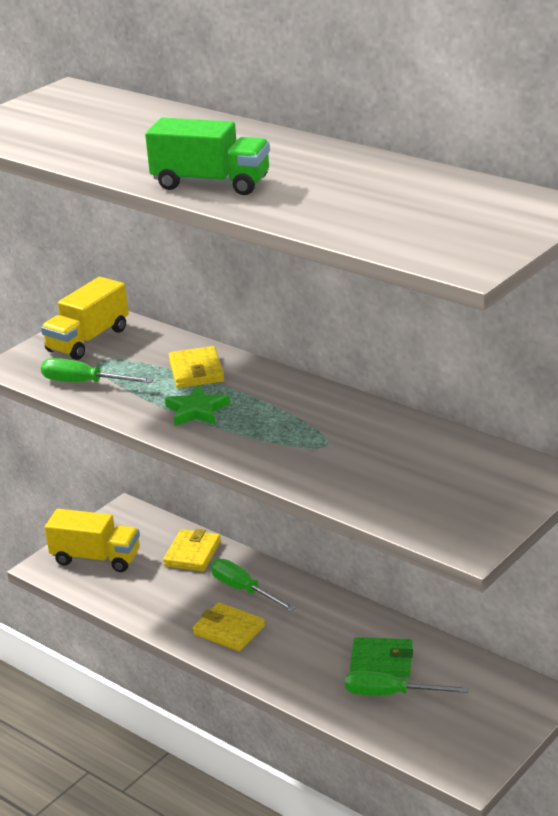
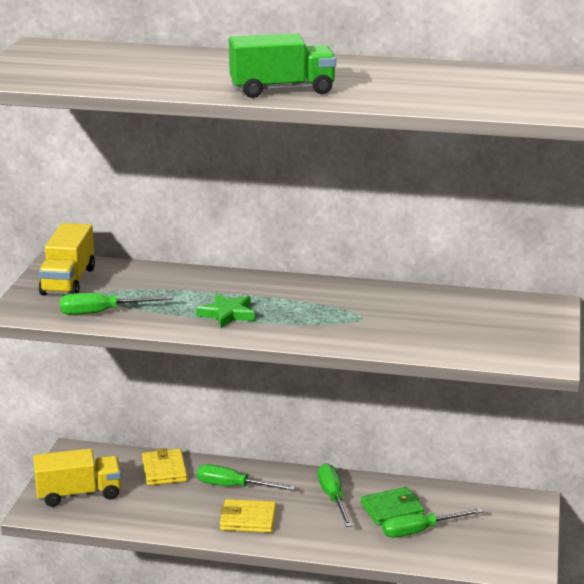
camera: 30 degrees left, 5 degrees down
(196, 371) = (194, 287): yellow wallet -> none
(332, 630) = (333, 497): none -> green screwdriver

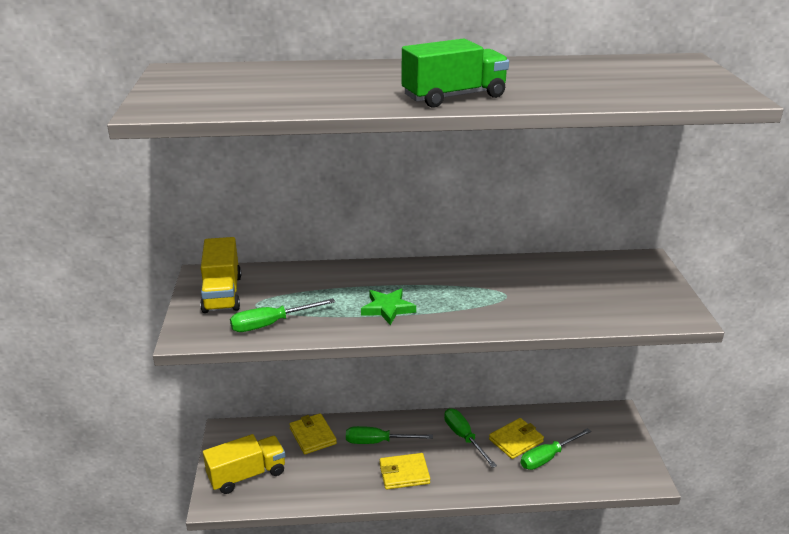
camera: 15 degrees left, 5 degrees up
(392, 509) = (516, 440): green wallet -> yellow wallet

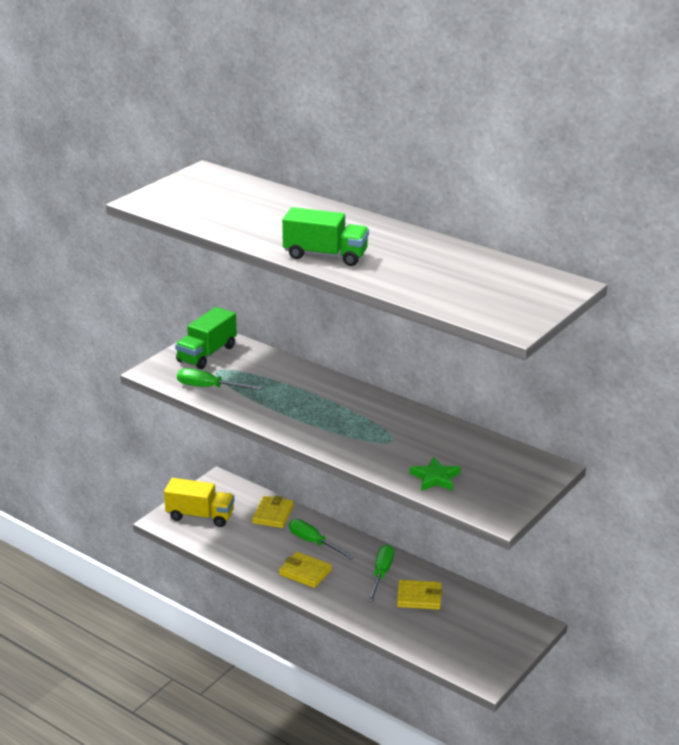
camera: 40 degrees right, 0 degrees up
(222, 294) = (207, 354): yellow truck -> green truck
(388, 309) = (295, 412): green star -> green star (435, 478)
(547, 457) = (427, 621): green screwdriver -> none

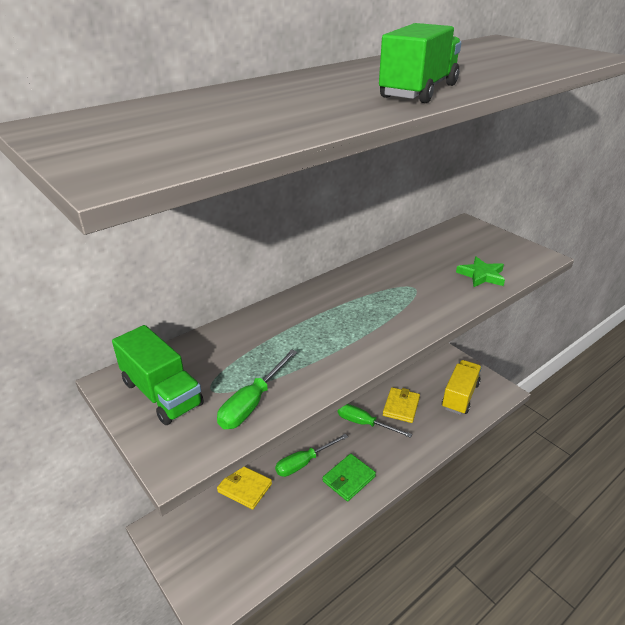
camera: 75 degrees left, 5 degrees up
(200, 516) = (217, 561): yellow truck -> yellow truck (460, 396)
(305, 572) = (348, 479): yellow wallet -> green wallet

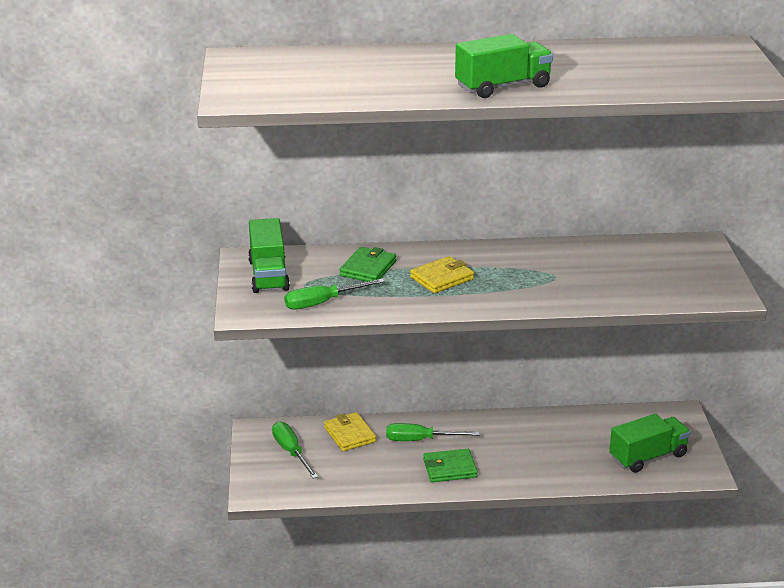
camera: 35 degrees right, 5 degrees down
(256, 342) = (368, 268): none -> green wallet
(364, 423) = (513, 436): green screwdriver -> green screwdriver (291, 452)
(401, 407) = (568, 439): yellow wallet -> yellow wallet (442, 278)
(460, 396) = (648, 456): yellow truck -> green truck
(481, 275) = (637, 289): green star -> none

